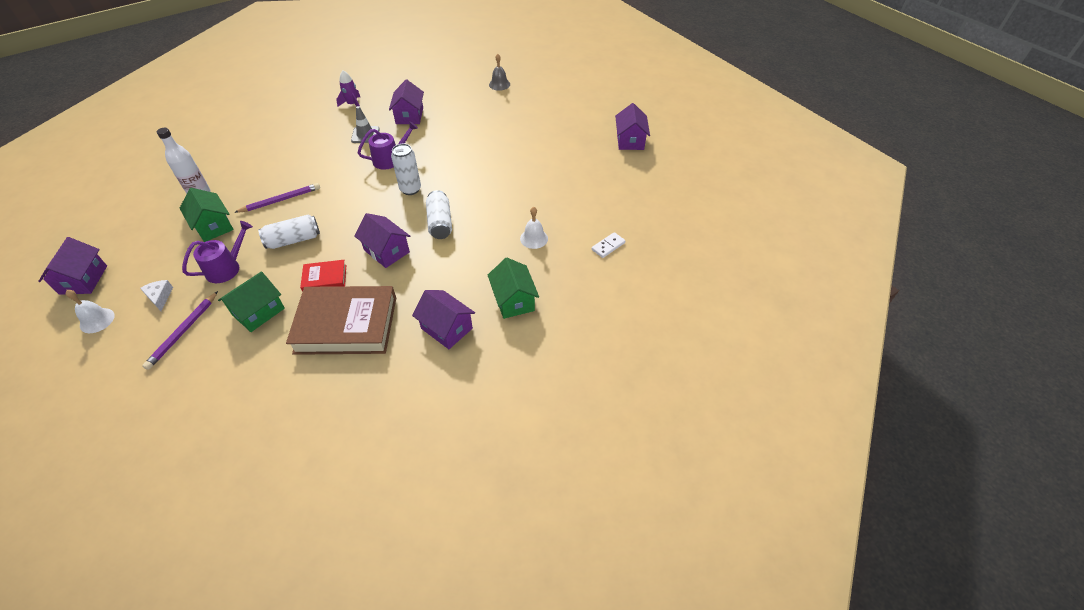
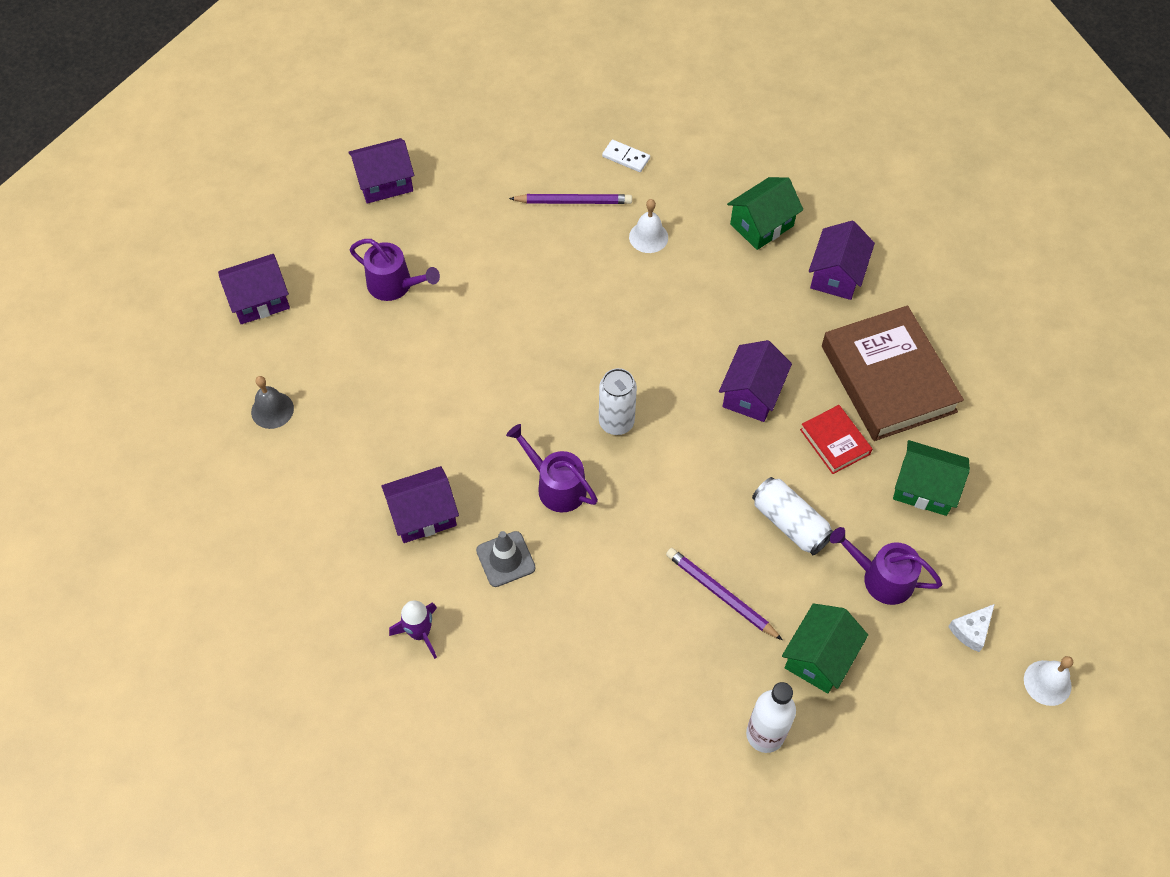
camera: 110 degrees left, 10 degrees up
(83, 280) = (1005, 766): purple house -> purple house (259, 300)
(183, 332) = (1000, 557): purple pencil -> purple pencil (573, 201)
(440, 223) = (669, 354): white can -> none
(553, 131) = (394, 285): none -> purple watering can

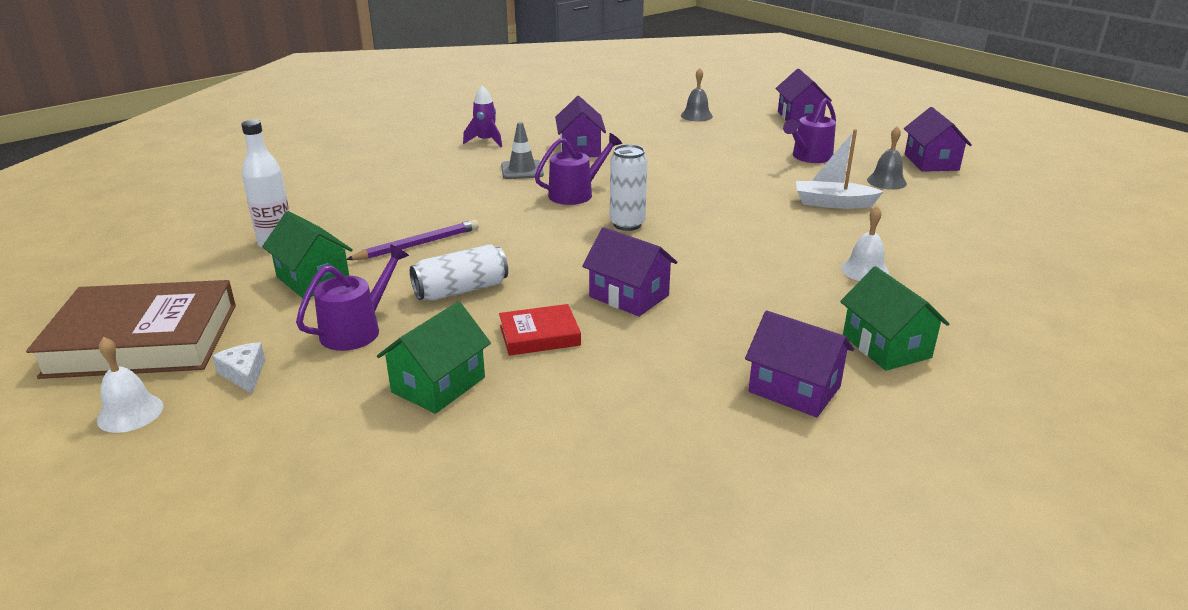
camera: 105 degrees right, 30 degrees down
(448, 219) = (886, 181): none -> grey bell
(515, 261) = (833, 203): none -> white boat
(573, 201) = (916, 238): purple pencil -> none
(626, 157) = (992, 274): white domino -> none
(888, 378) = (609, 394): brown book -> brown book (143, 340)

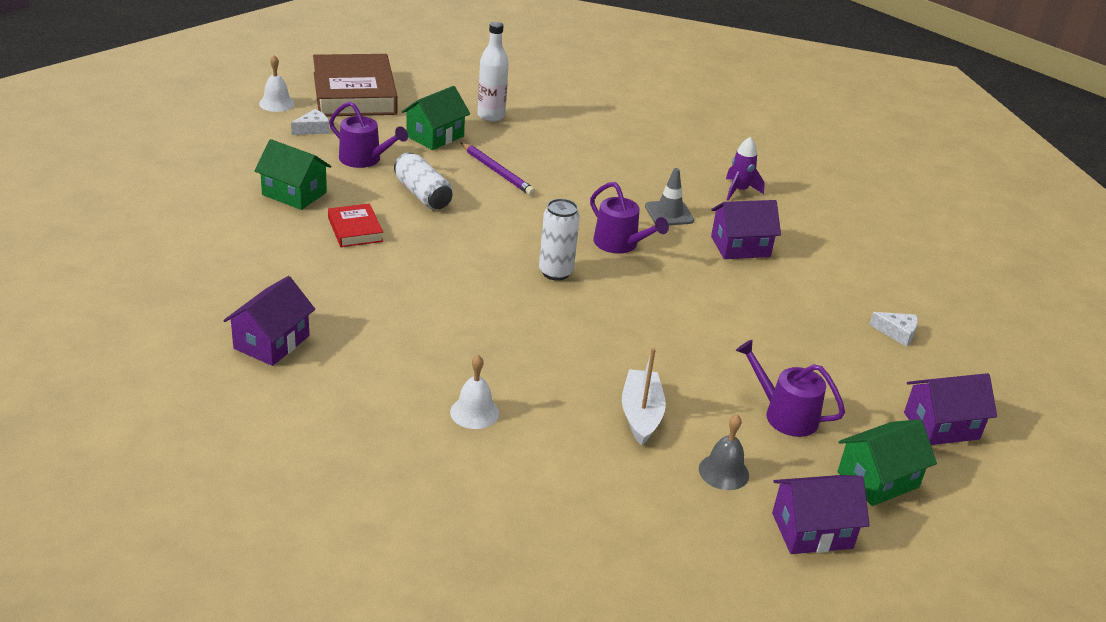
camera: 80 degrees right, 5 degrees up
(629, 296) = (416, 270): purple house -> none
(696, 116) = (897, 333): grey bell -> white cheese
(886, 346) = (330, 401): green house -> green house (878, 479)

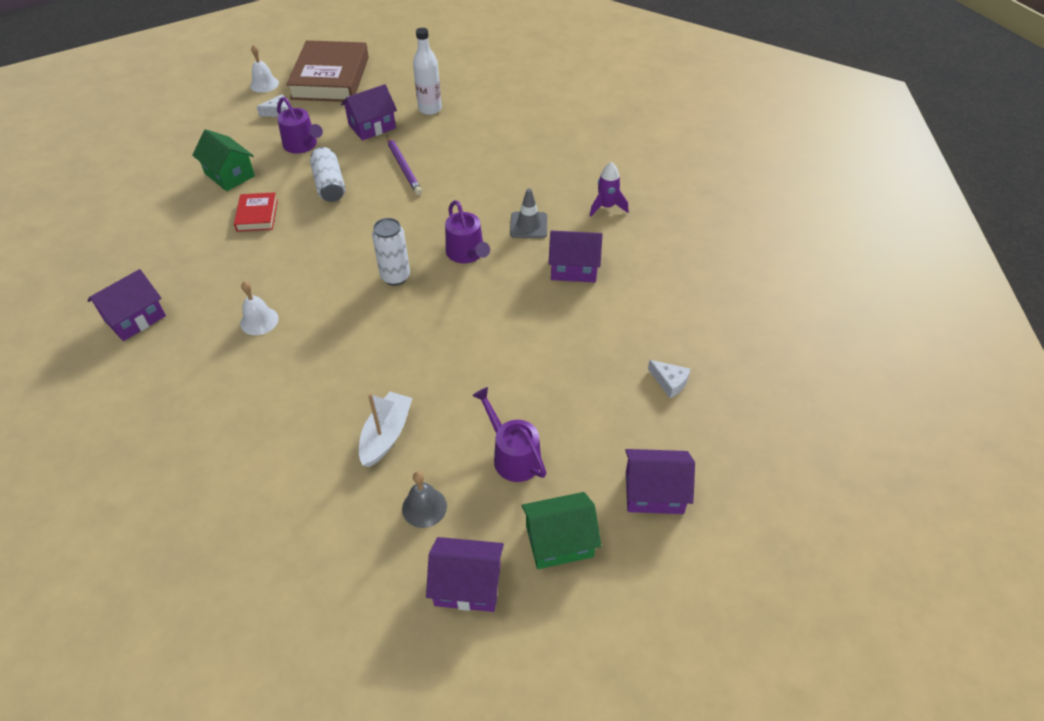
camera: 20 degrees right, 15 degrees up
(435, 136) = (372, 126): green house -> purple house
(474, 412) = (251, 410): white bell -> white bell (259, 321)

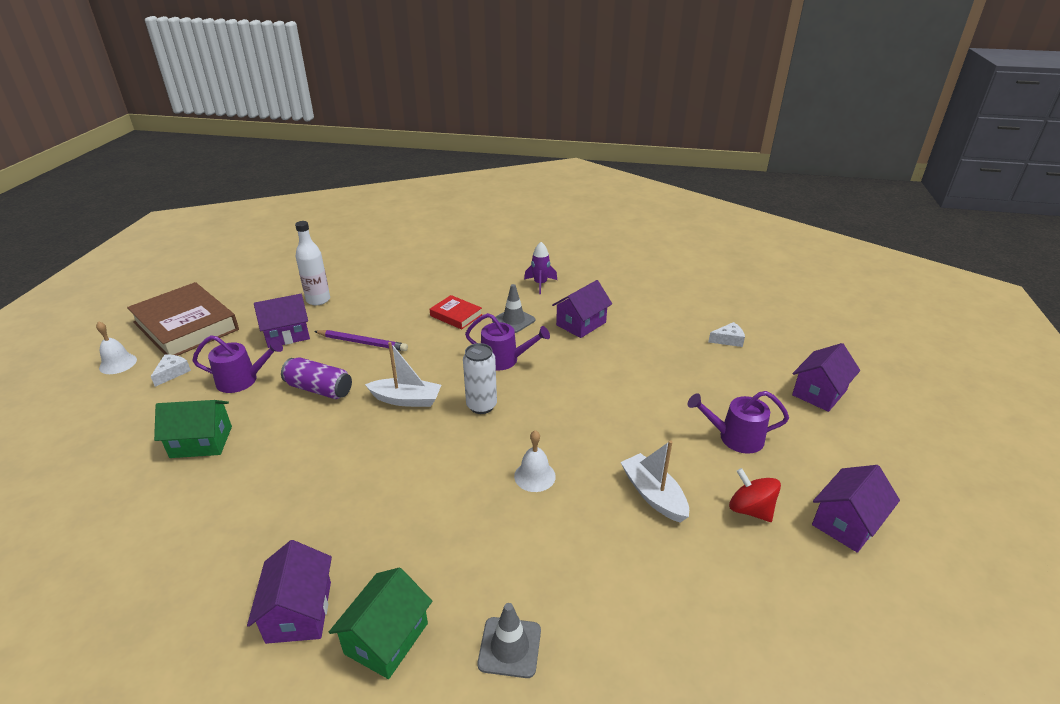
camera: 50 degrees left, 15 degrees down
(178, 432) = (509, 647): none -> grey traffic cone
(257, 215) = (287, 449): red book -> red book (456, 315)
(259, 321) = (428, 512): white bell -> white bell (534, 476)
(329, 185) = (319, 389): white can -> purple can
(362, 234) = (406, 400): none -> white boat
(372, 126) = (287, 334): purple house -> purple house turned 60 degrees clockwise
(424, 507) = (750, 509): grey bell -> red spinning top
(559, 541) = (834, 455): green house -> green house (386, 638)

